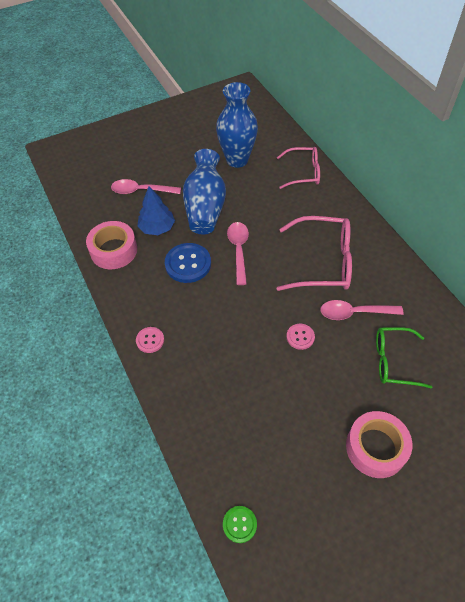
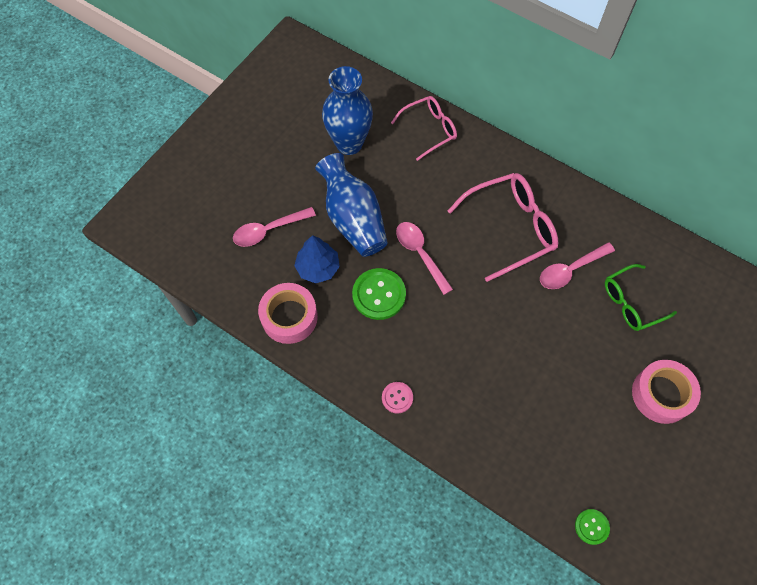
camera: 30 degrees left, 10 degrees up
(188, 264) = (379, 295): blue button -> green button
(300, 337) = (536, 320): pink button -> none

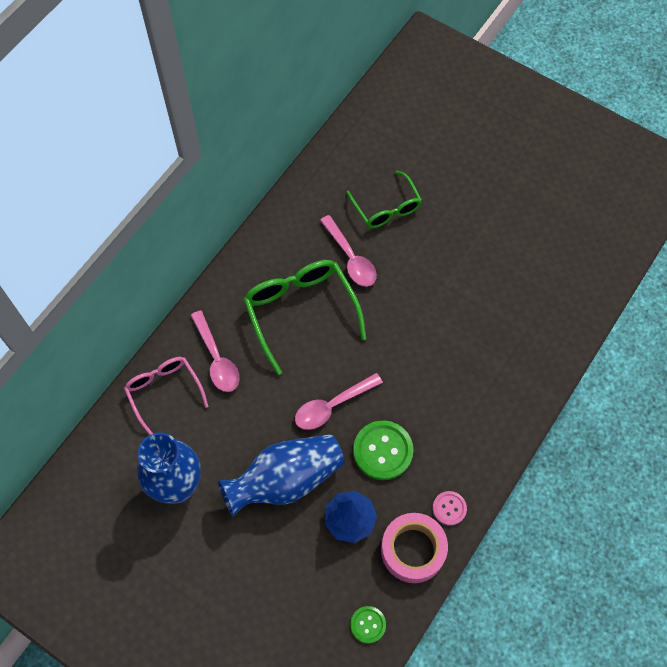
camera: 90 degrees left, 0 degrees up
(268, 230) = (299, 581): pink spoon -> pink spoon (217, 359)
(397, 398) = (499, 432): pink button -> pink button (449, 508)
(511, 228) = (300, 311): pink glasses -> green glasses
(591, 527) = (607, 265): green button -> green button (368, 624)
(661, 394) = (479, 195): pink tape -> none

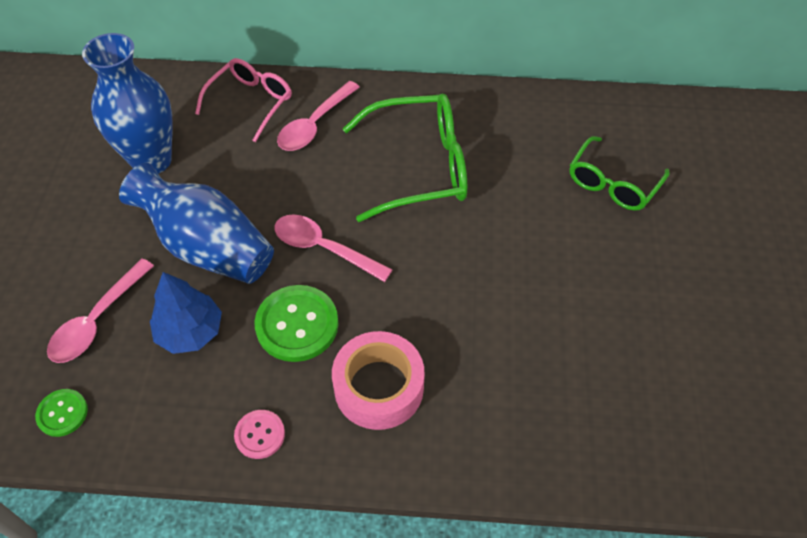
camera: 60 degrees right, 10 degrees down
(300, 311) = (420, 167): green glasses -> green glasses turned 45 degrees clockwise
(351, 258) = (520, 181): pink spoon -> pink spoon (97, 321)
(413, 550) = (182, 418): pink tape -> pink tape (379, 387)

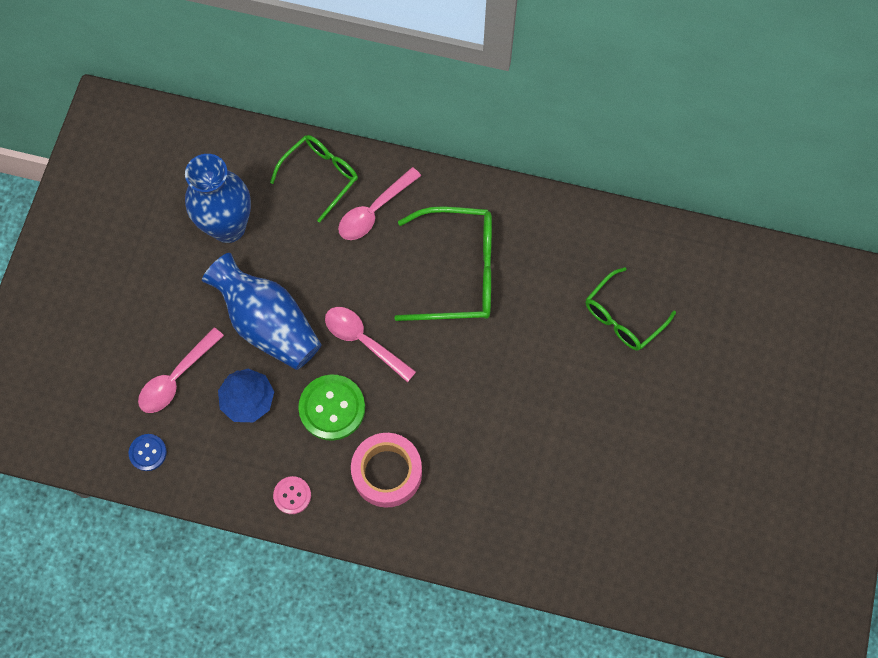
camera: 10 degrees right, 15 degrees up
(62, 413) = (148, 452): green button -> blue button
(251, 102) = (321, 176): pink glasses -> green glasses

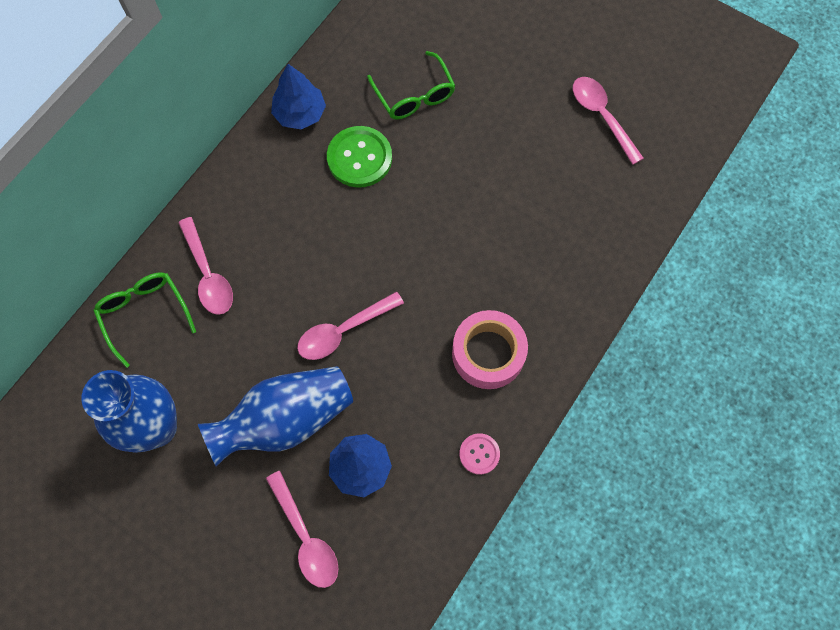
camera: 70 degrees left, 0 degrees up
(148, 452) = (378, 594): blue button -> none
(332, 408) = (402, 385): green button -> green button (359, 158)
(459, 272) = (309, 218): green glasses -> none
(560, 224) = (300, 113): none -> blue tree
(676, 502) = (601, 116): none -> pink spoon

